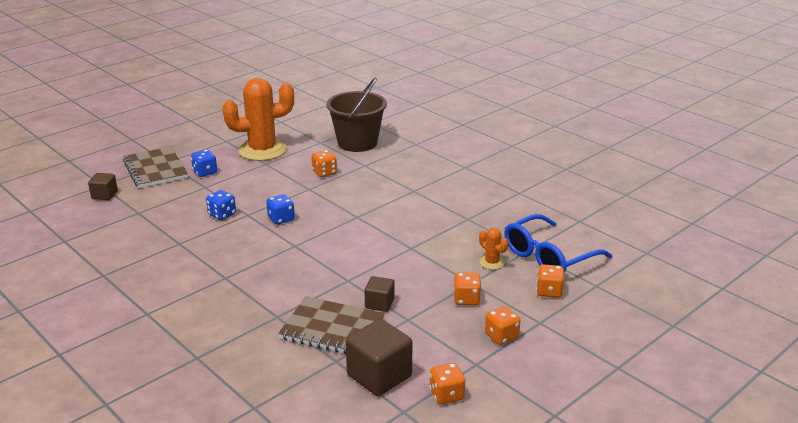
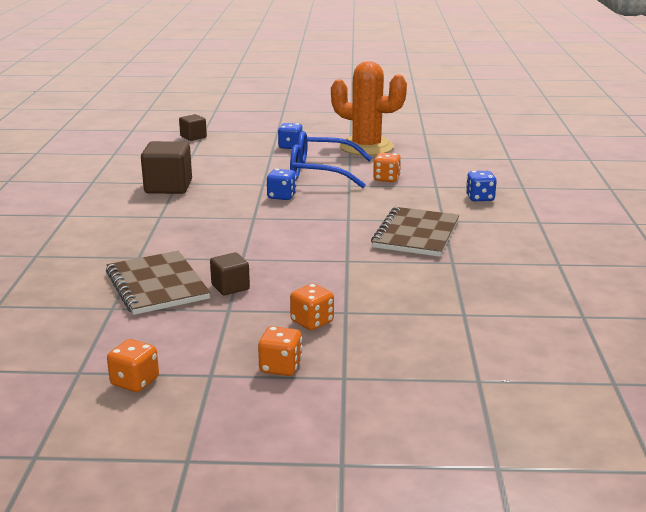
camera: 45 degrees right, 5 degrees down
(155, 169) = (259, 133): brown notebook -> brown notebook (416, 234)
(222, 215) = (244, 177): blue dice -> blue dice (480, 198)
(357, 143) = (464, 168): brown bucket -> none
(379, 376) = (118, 336): brown cube -> brown cube (168, 187)
(492, 262) = (401, 306): orange cactus -> none
(548, 257) = (475, 329): blue glasses -> blue glasses (320, 172)
(549, 291) = (410, 358): orange dice -> none

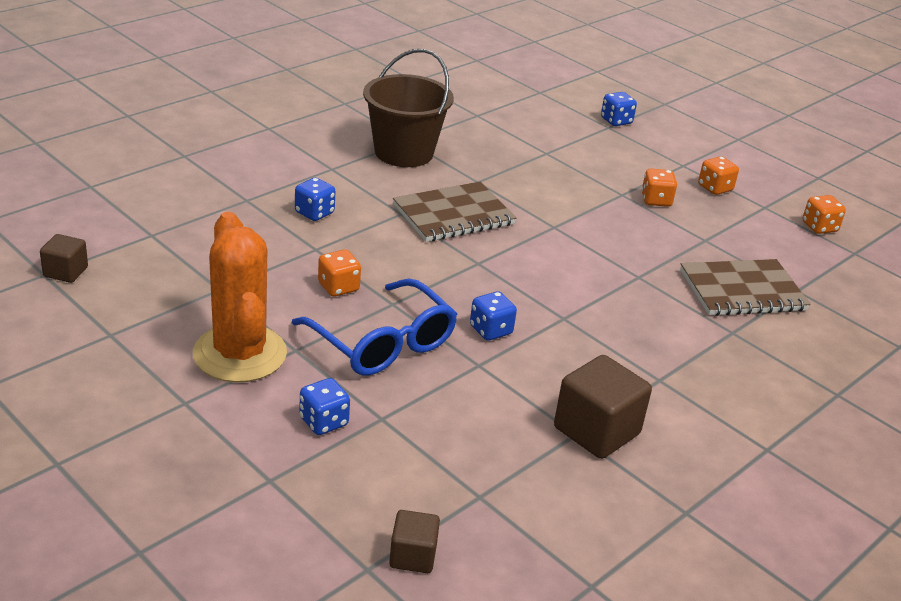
camera: 140 degrees left, 10 degrees up
(157, 285) = (742, 291): brown notebook -> brown notebook turned 60 degrees clockwise
(230, 287) = (682, 256): brown cube -> brown cube (65, 272)
(487, 394) = (616, 121): none -> blue dice
(537, 254) = (403, 152): none -> brown bucket

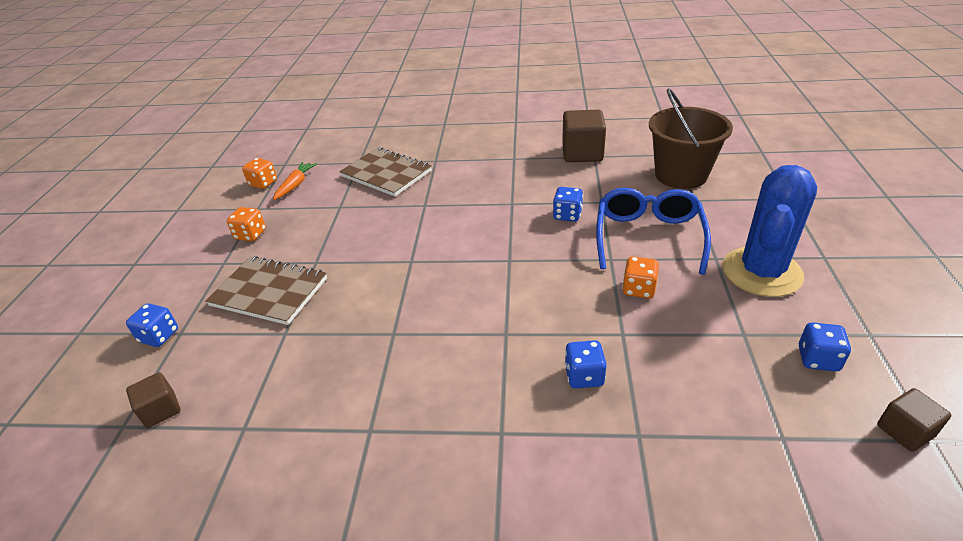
camera: 125 degrees left, 5 degrees up
(240, 354) = (761, 272): orange cactus -> blue cactus
(323, 422) = (732, 211): blue dice -> blue dice (818, 359)
(403, 152) = (400, 412): brown bucket -> brown bucket (681, 175)
(413, 556) = (734, 148): brown cube -> brown cube (161, 410)
(453, 215) = (466, 309): brown notebook -> brown notebook (269, 292)
(656, 200) = (306, 245): orange dice -> none
(789, 239) = (295, 185): none -> orange carrot

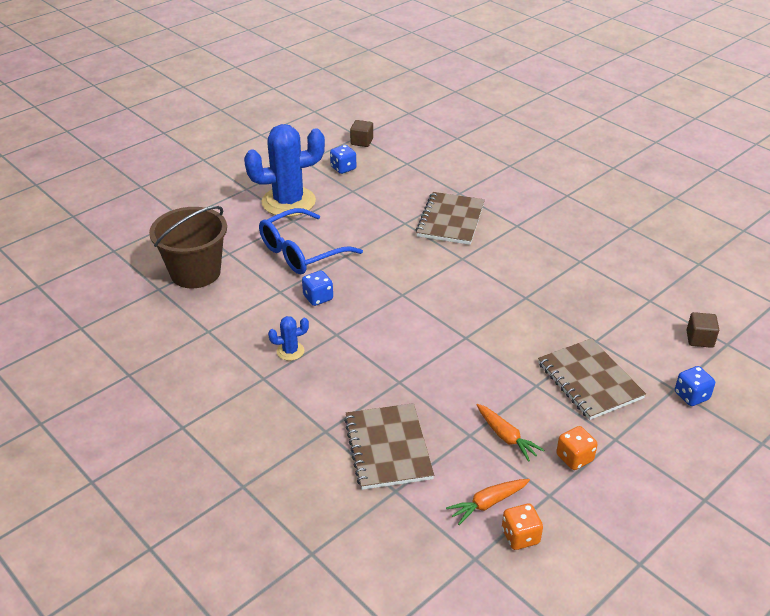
camera: 140 degrees left, 0 degrees up
(312, 219) = (506, 437): none -> orange carrot
(523, 177) = (290, 351): none -> blue cactus
(582, 153) = (210, 340): brown cube -> none
(584, 376) = (450, 220): blue dice -> brown notebook
(638, 289) = (360, 233): orange dice -> none

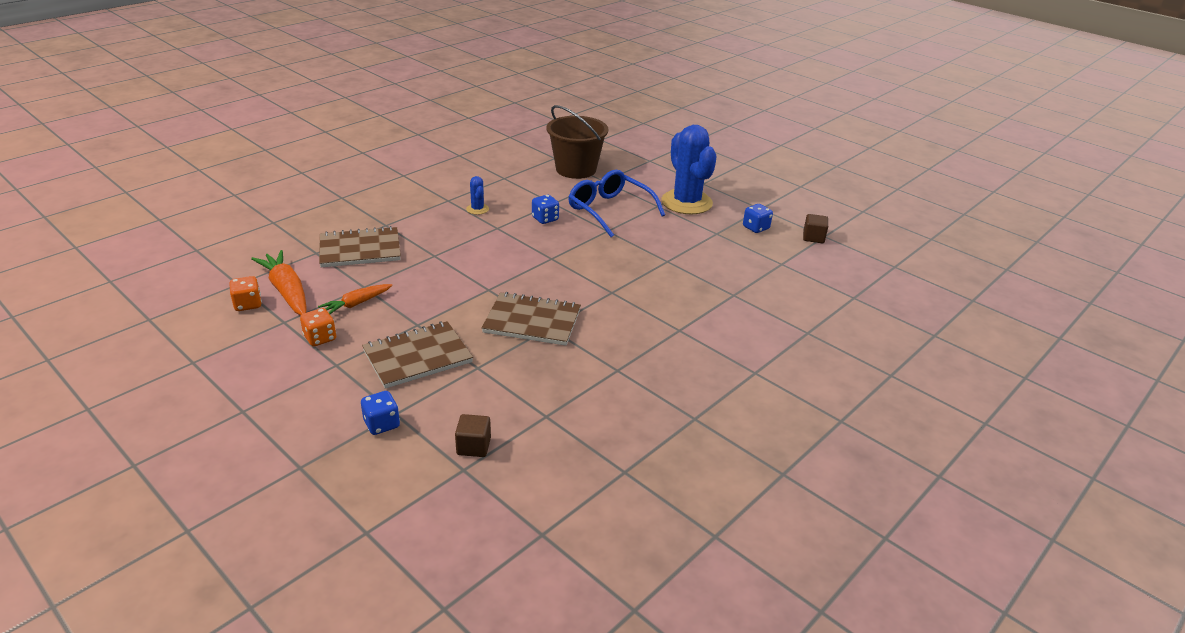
camera: 85 degrees right, 5 degrees down
(450, 220) = (678, 287): brown notebook -> brown notebook (532, 321)
(488, 503) = (287, 291): orange carrot -> orange carrot, size x1.65

